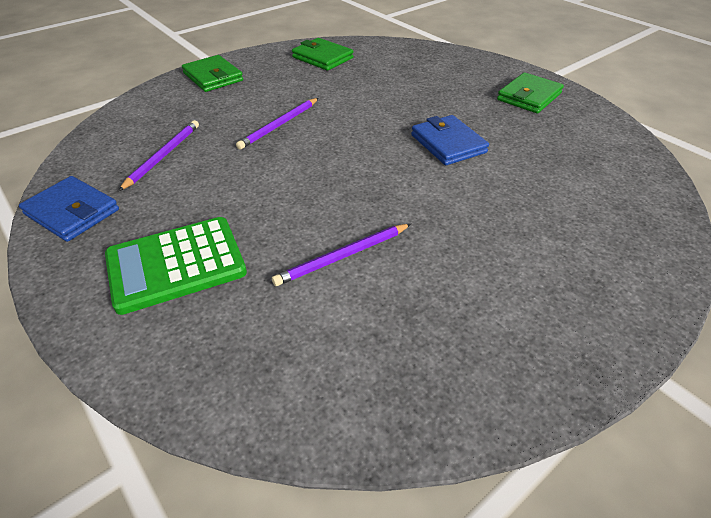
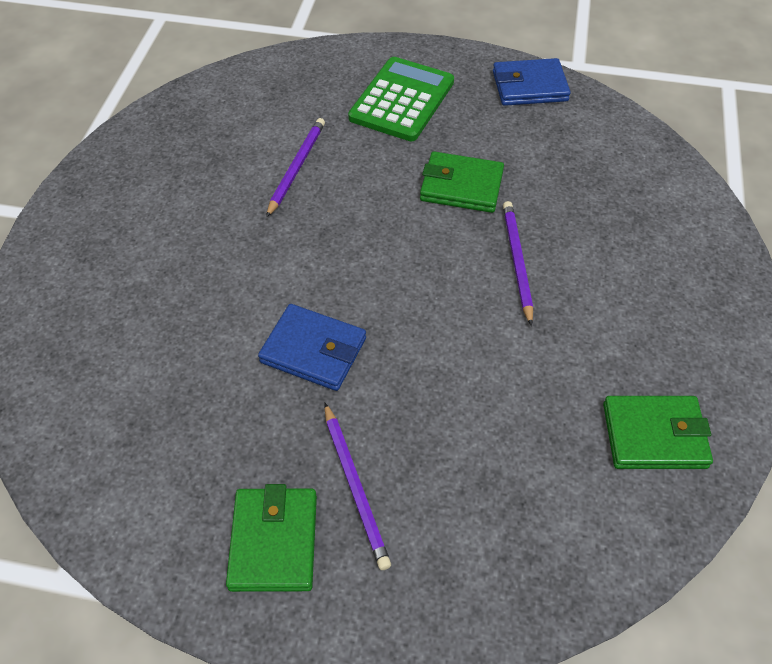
camera: 140 degrees right, 10 degrees up
(163, 156) = (556, 161): purple pencil -> purple pencil (355, 486)
(213, 77) = (706, 288): green wallet -> green wallet (461, 186)

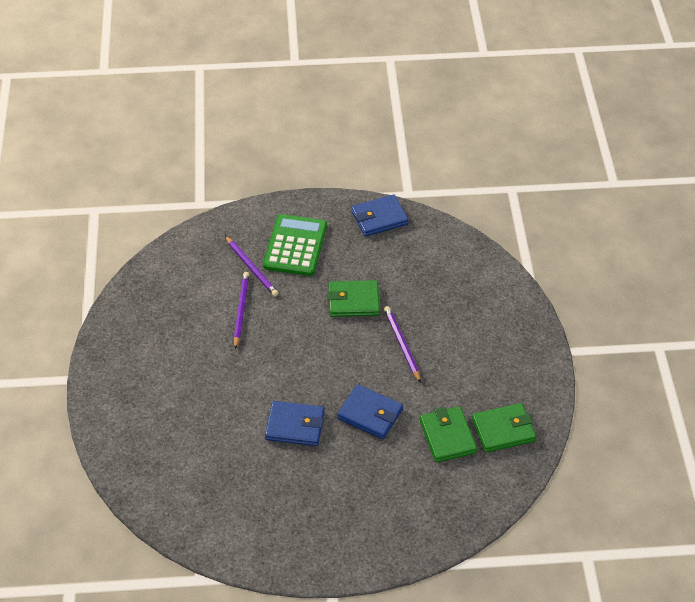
camera: 15 degrees left, 5 degrees down
(273, 541) = (310, 532): green wallet -> green wallet (447, 436)
(355, 486) = (345, 494): purple pencil -> purple pencil (251, 268)
(437, 358) = (370, 414): none -> blue wallet

